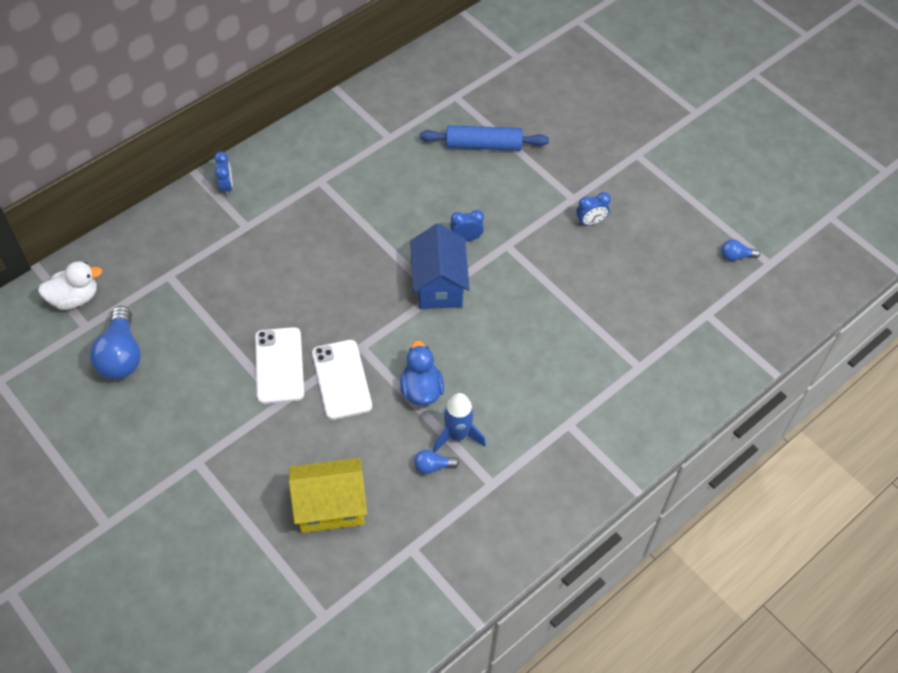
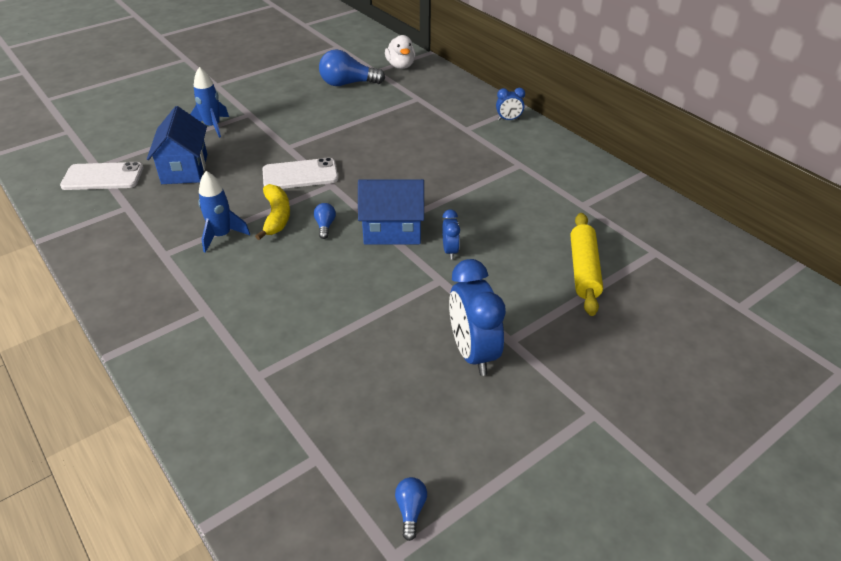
camera: 95 degrees right, 15 degrees down
(228, 499) = (212, 126): none -> blue rocket
(279, 365) = (322, 146): white phone -> white phone (103, 177)
(330, 506) = (185, 169): yellow house -> blue house
(421, 390) = (276, 216): blue duck -> yellow banana
(433, 466) = (197, 220): blue light bulb -> blue light bulb (325, 226)
(483, 145) = (583, 270): blue rolling pin -> yellow rolling pin
(590, 222) = (473, 353): blue clock -> blue clock, size x2.00

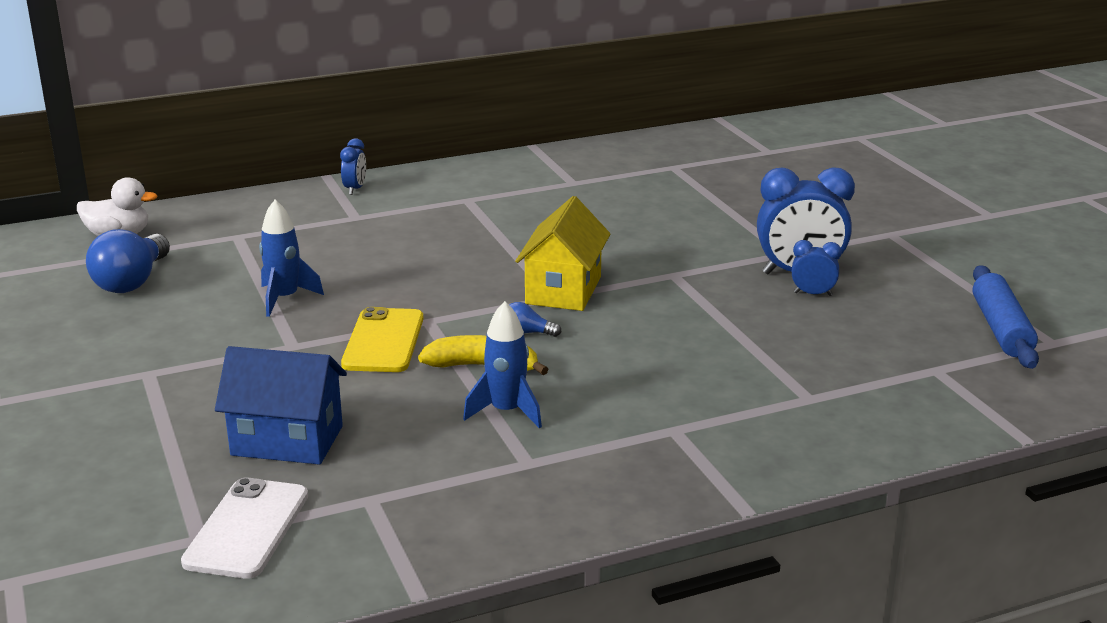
camera: 75 degrees left, 15 degrees down
(212, 126) = (160, 410): blue rocket -> blue rocket (285, 299)
(300, 175) = (383, 341): white phone -> yellow phone
(392, 231) = (563, 290): blue house -> yellow house
(410, 510) = (1001, 329): blue light bulb -> blue rolling pin
(450, 251) = (622, 262): blue clock -> blue clock (813, 294)
(583, 270) = (688, 202): yellow rolling pin -> none

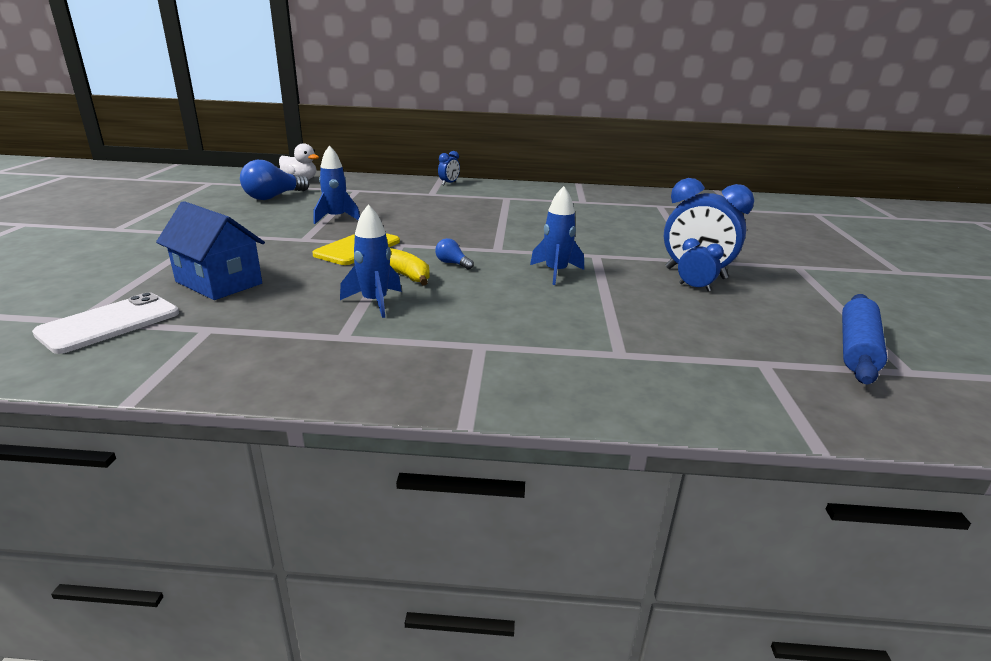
camera: 25 degrees right, 0 degrees up
(563, 290) = (507, 248): yellow house -> none
(655, 313) = (556, 272): none -> blue rocket

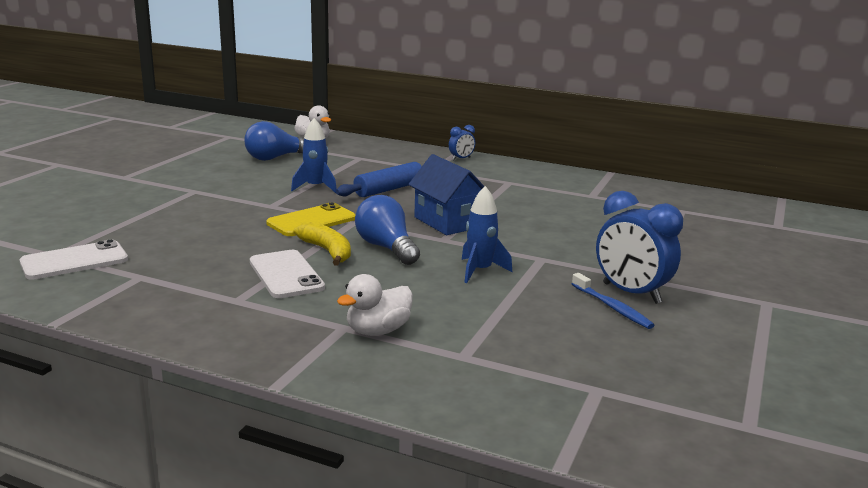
camera: 20 degrees right, 5 degrees down
(219, 283) = (173, 238): blue house -> blue house (447, 222)
(375, 302) = (286, 274): blue rocket -> white phone
(452, 263) = (386, 248): blue light bulb -> blue light bulb, size x2.08
(517, 343) = (378, 331): none -> white duck
(694, 287) = (612, 307): blue clock -> blue toothbrush
(857, 348) = (720, 396): blue rolling pin -> blue rolling pin (389, 189)

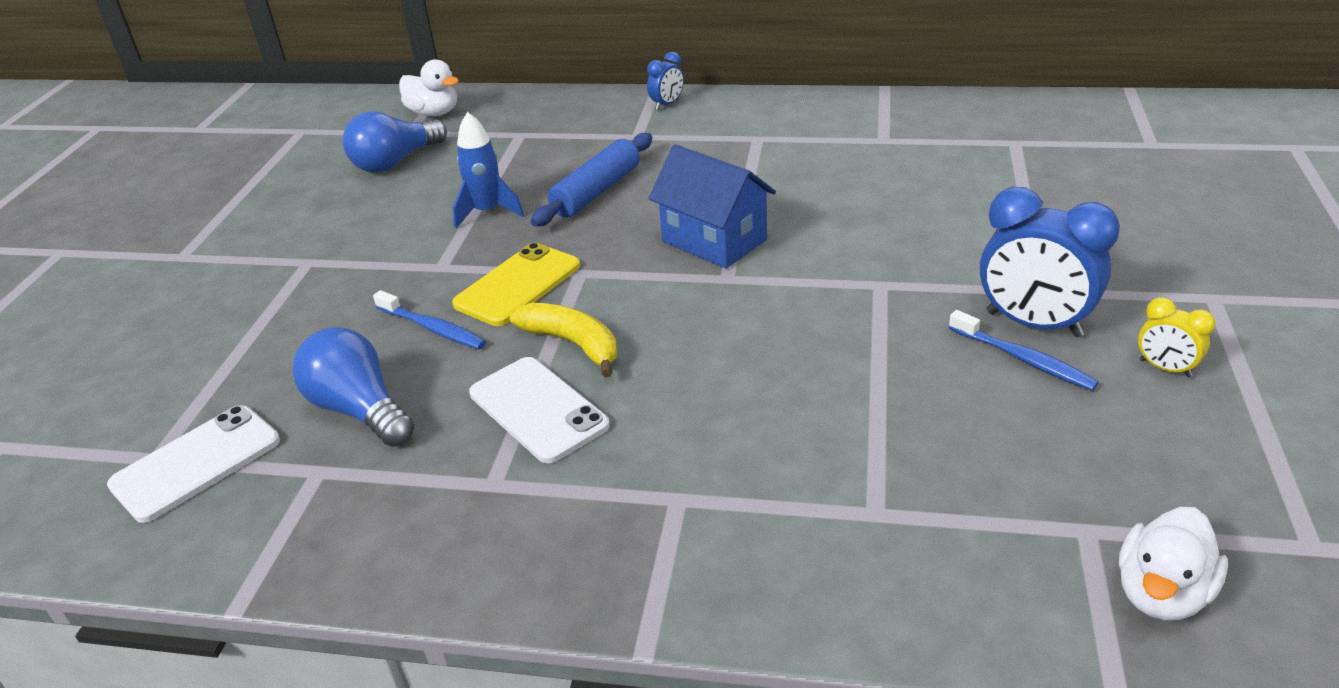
camera: 10 degrees left, 15 degrees up
(248, 230) = (433, 328): none -> blue toothbrush
(378, 331) = (731, 494): white duck -> white duck (1161, 593)
(386, 248) = (655, 316): blue light bulb -> blue light bulb (359, 410)
(480, 271) = (810, 331): blue rocket -> none
(707, 328) = (1165, 368): none -> yellow clock

